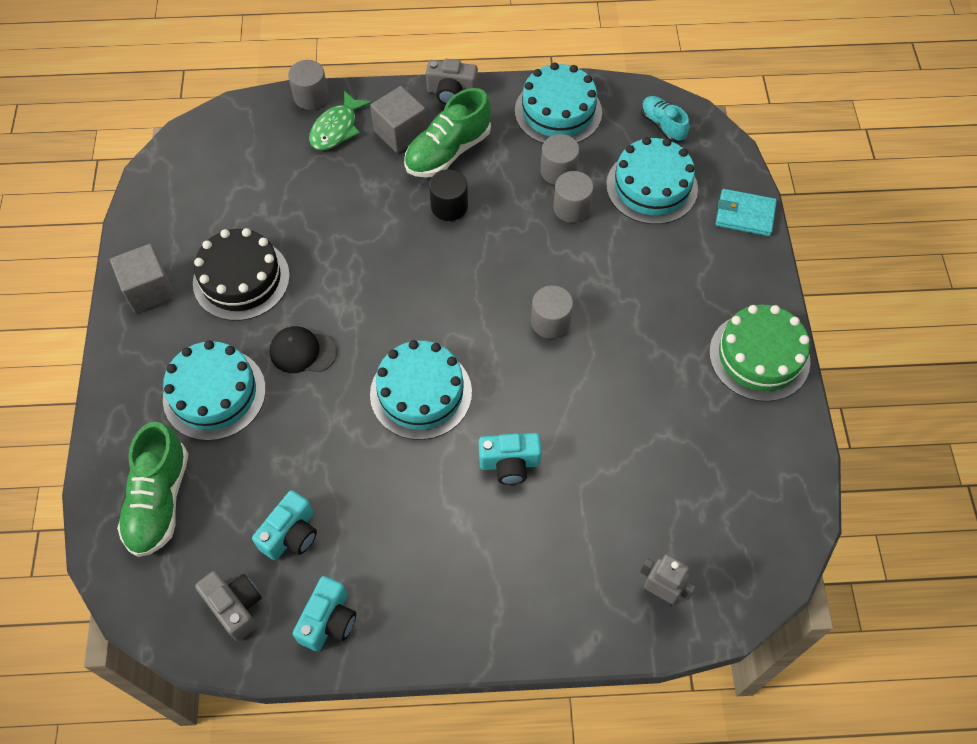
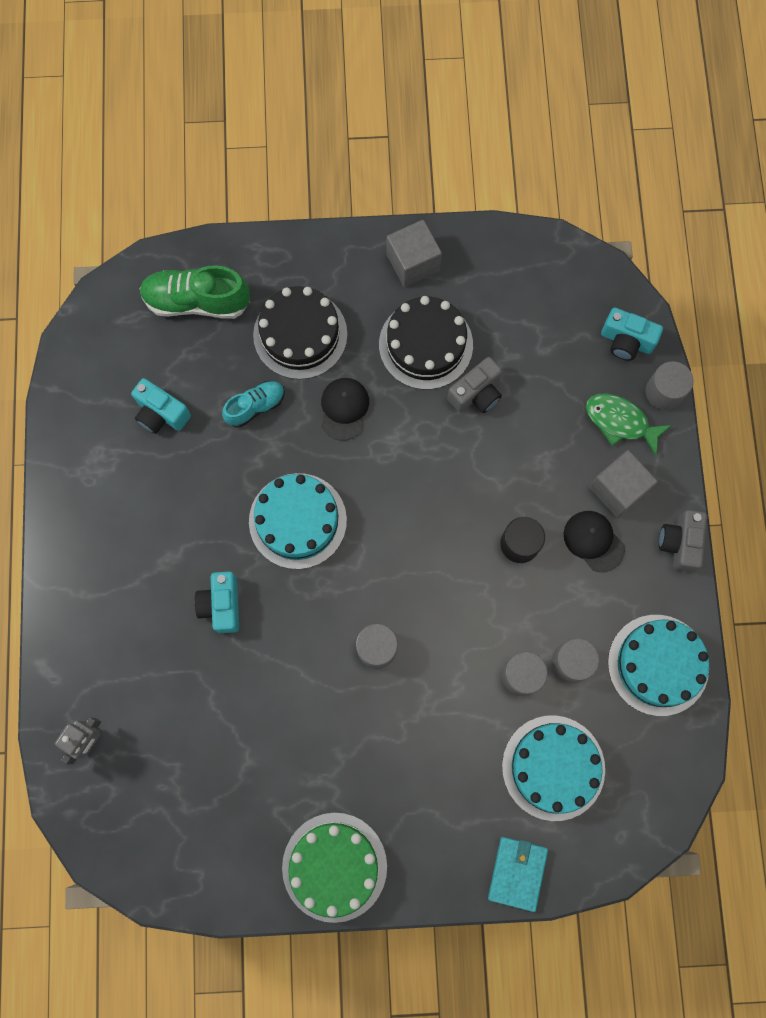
camera: 90 degrees right, 15 degrees up
(214, 394) = (300, 334): turquoise cake -> black cake
(235, 607) = (99, 374): grey camera -> grey camera (476, 393)
(328, 620) = (83, 450): turquoise camera -> turquoise camera (626, 341)
(448, 152) = (593, 541): green shoe -> black cap
(662, 125) = (643, 787): turquoise shoe -> turquoise shoe (255, 407)

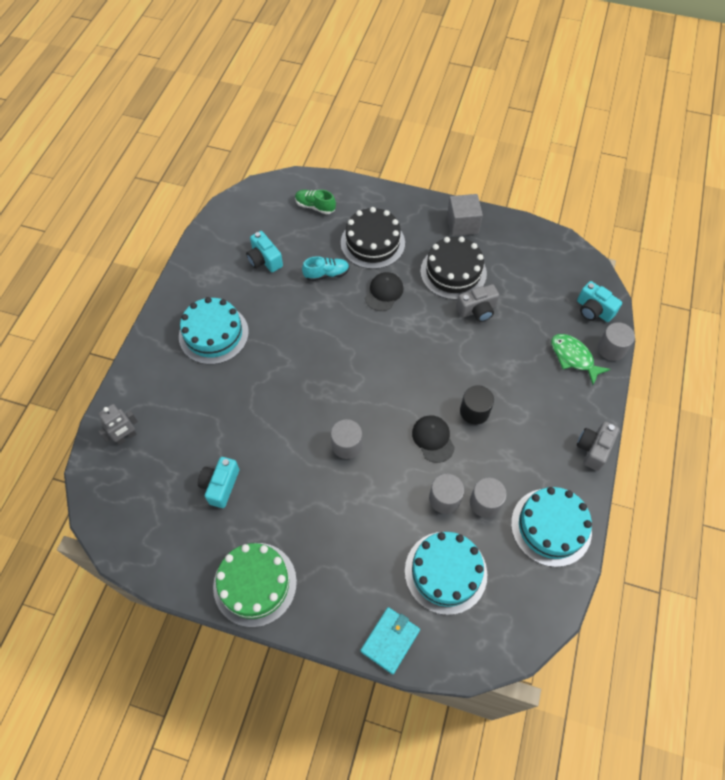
camera: 20 degrees right, 15 degrees down
(197, 301) = (315, 206): green shoe -> green shoe, size x0.60
(221, 605) = (252, 383): turquoise camera -> turquoise camera (220, 485)
(297, 521) = (325, 348): turquoise cake -> turquoise cake (213, 334)
(593, 541) = (529, 427): black cap -> black cap (433, 439)
(618, 489) = (558, 399): grey cube -> none

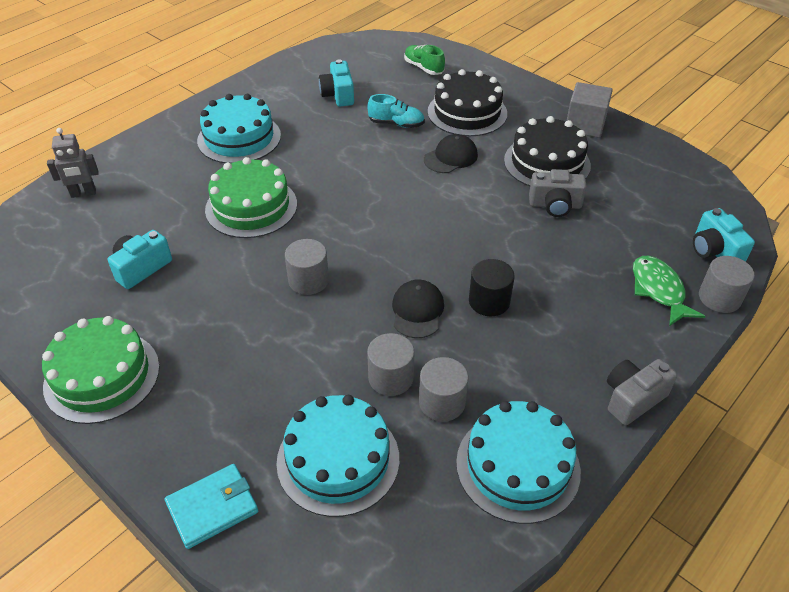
camera: 25 degrees right, 15 degrees down
(265, 397) = (251, 207): none -> green cake

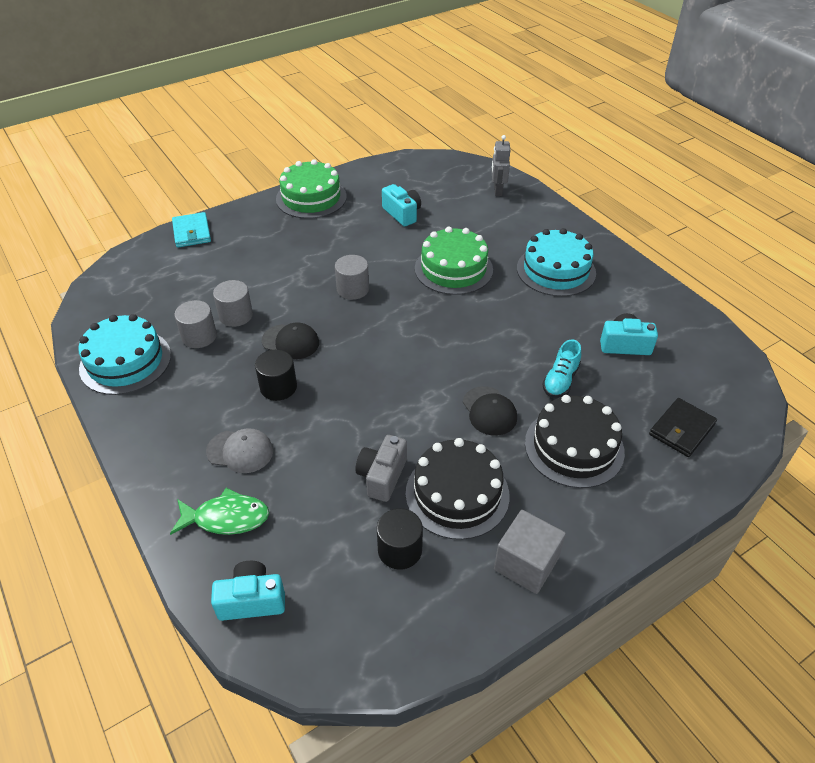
camera: 105 degrees right, 0 degrees up
(338, 460) = (188, 282): turquoise cake -> none
(423, 68) = (681, 429): green shoe -> black wallet
(584, 305) = (240, 451): none -> grey cap
(616, 183) = (400, 550): none -> black cylinder
(632, 399) = (130, 446): grey camera -> none
(719, 298) = (189, 568): grey cylinder -> none

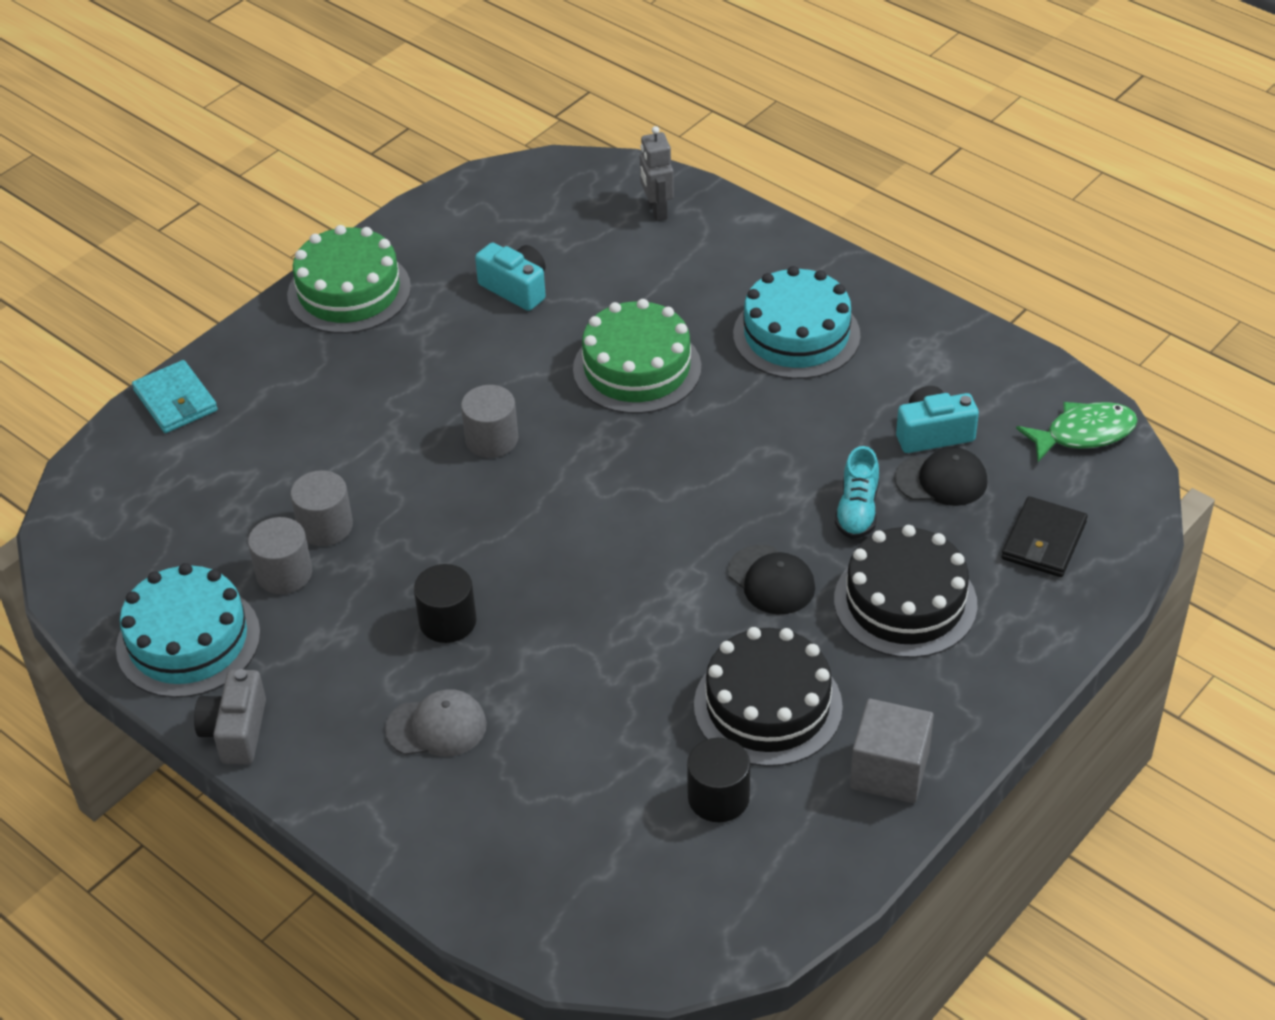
camera: 15 degrees left, 0 degrees up
(226, 518) = (463, 820): green fish -> green fish (1083, 434)
(252, 600) = (549, 910): turquoise camera -> none
(290, 342) = (433, 547): black cap -> black cap (941, 480)
(382, 476) = (655, 709): grey camera -> grey camera (236, 731)

